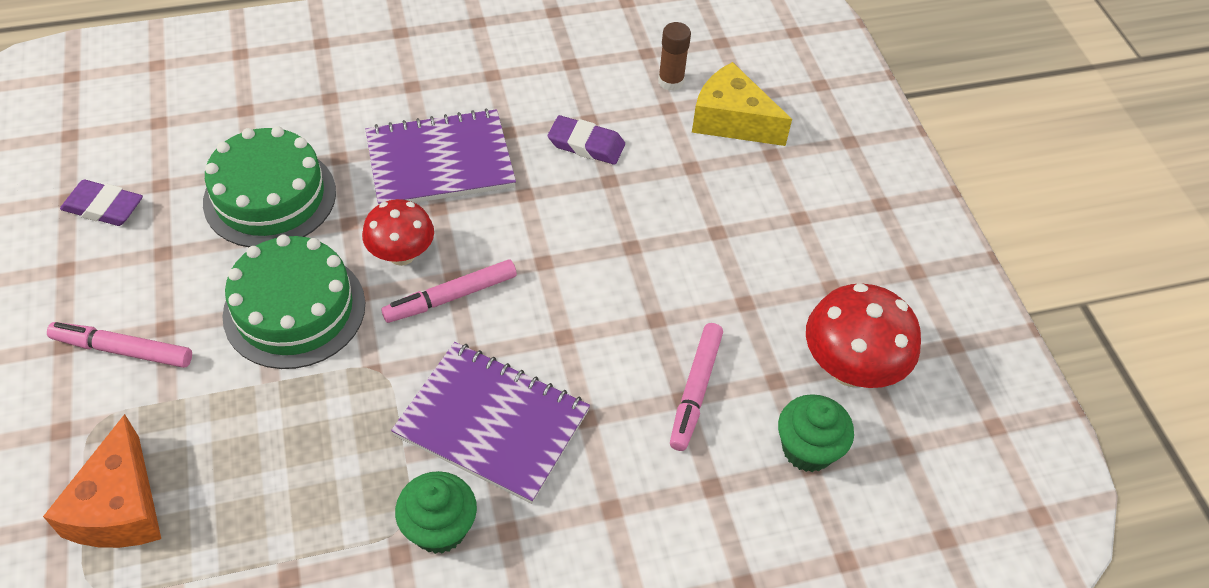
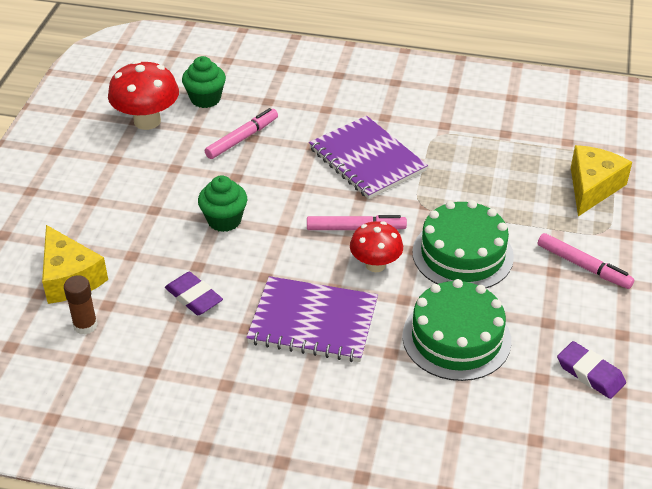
camera: 150 degrees left, 10 degrees down
(120, 506) = (592, 187): orange cheese -> yellow cheese
(439, 528) = (419, 128): green cupcake -> green cupcake (224, 220)

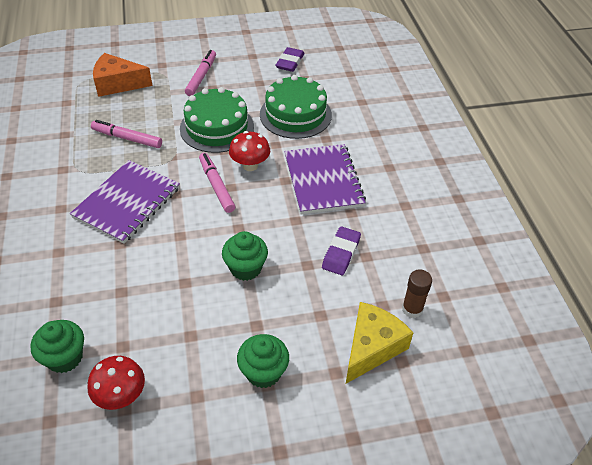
camera: 115 degrees left, 5 degrees up
(104, 201) = (263, 372): none -> green cupcake
(147, 121) = (121, 396): red mushroom -> red mushroom, size x0.66
(242, 138) = (125, 299): pink marker -> pink marker (127, 138)
(592, 187) = (118, 84): yellow cheese -> orange cheese

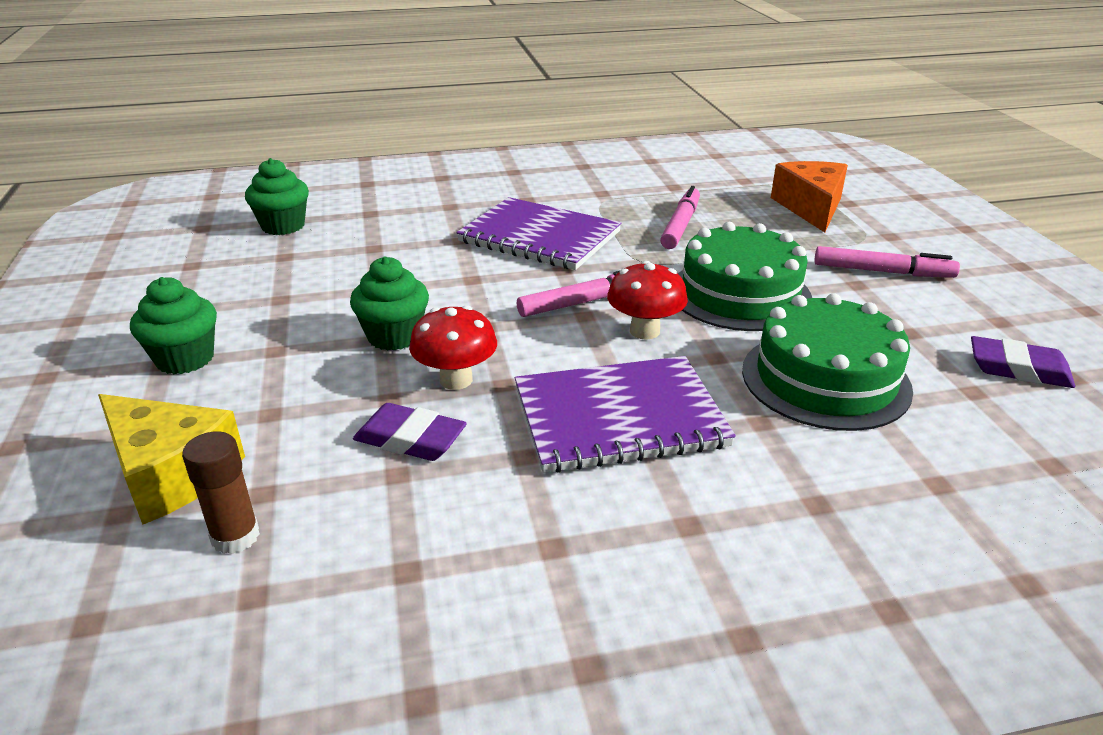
camera: 90 degrees right, 15 degrees down
(121, 396) = (209, 261): red mushroom -> red mushroom (456, 380)

